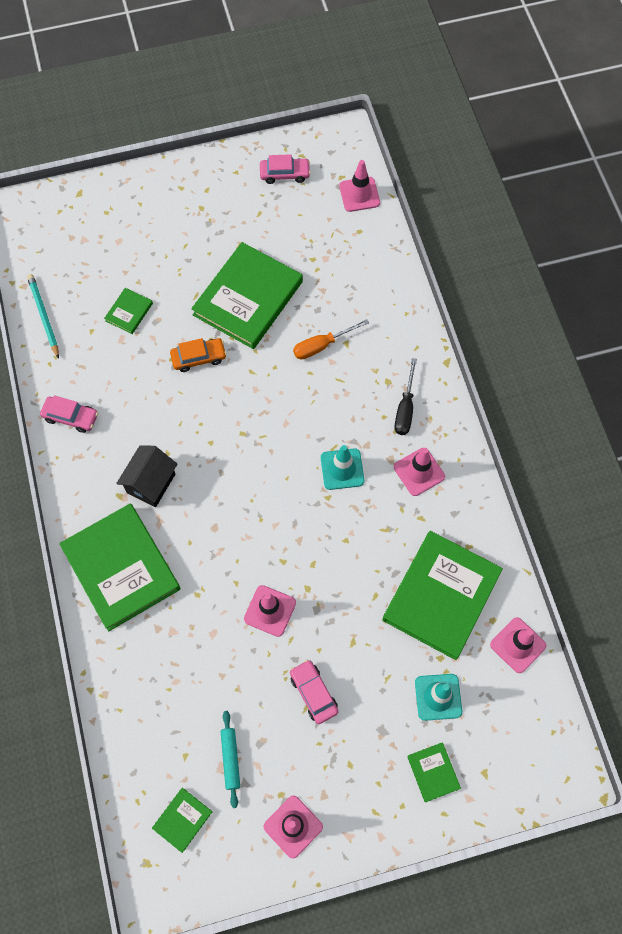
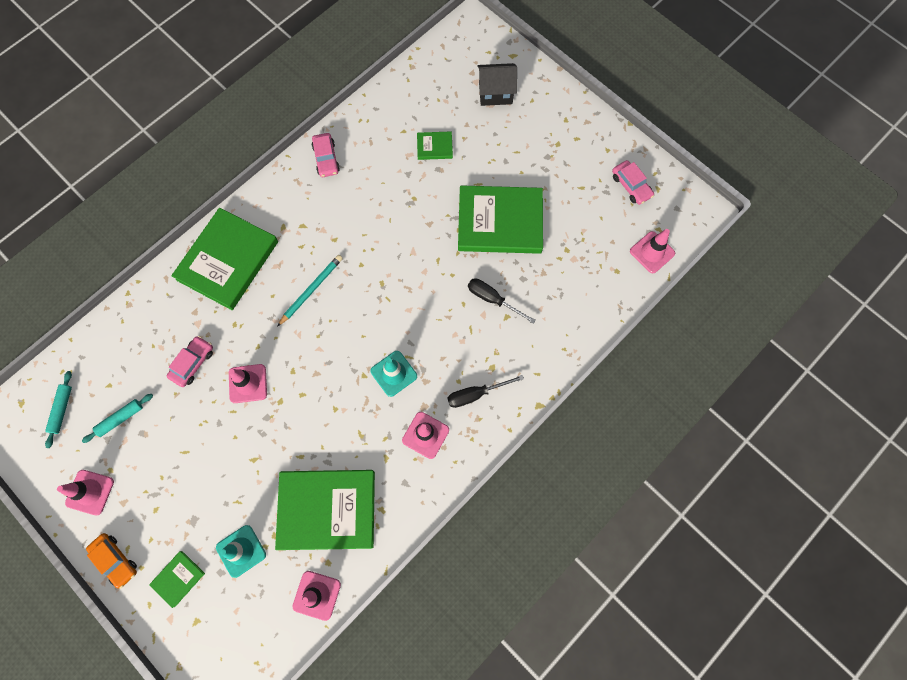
camera: 60 degrees right, 5 degrees up
(44, 316) = (396, 94): turquoise pencil -> turquoise pencil (311, 290)
(151, 483) = (304, 242): black house -> black house (495, 93)
(182, 819) = (62, 410): green book -> turquoise rolling pin
(199, 358) = (426, 216): orange car -> orange car (115, 560)
(313, 693) = (199, 452): pink car -> pink car (193, 363)
(322, 345) = (493, 299): orange screwdriver -> black screwdriver

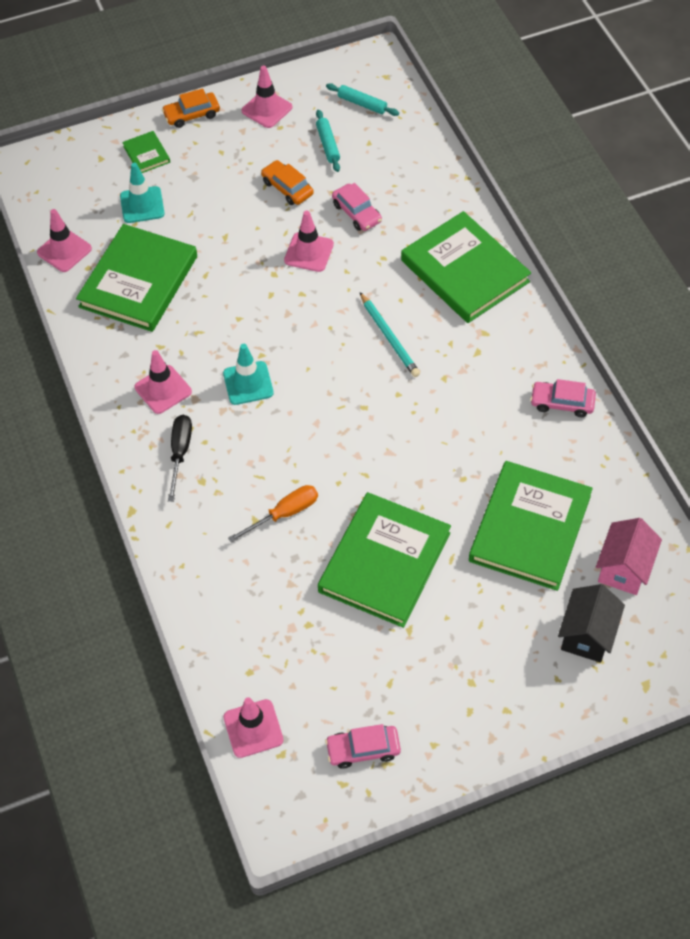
camera: 115 degrees right, 15 degrees down
(182, 431) = (287, 188): none -> orange car
(434, 147) = (529, 528): green book -> green book, size x2.29
(440, 87) = (624, 569): none -> pink house
(493, 299) = (284, 514): black screwdriver -> orange screwdriver

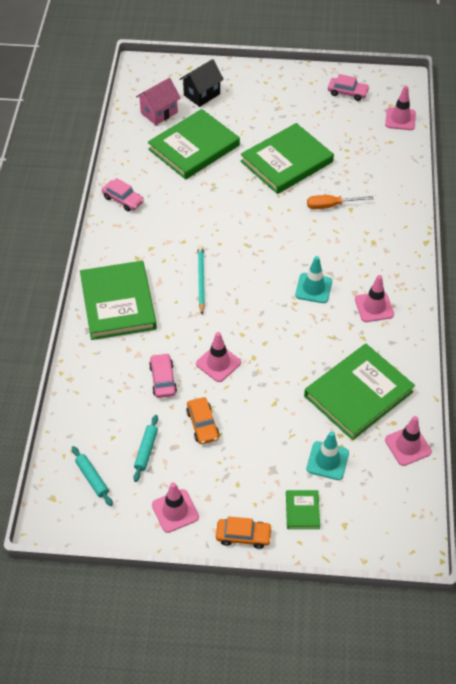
camera: 155 degrees left, 5 degrees down
(180, 453) = (380, 263): black screwdriver -> none

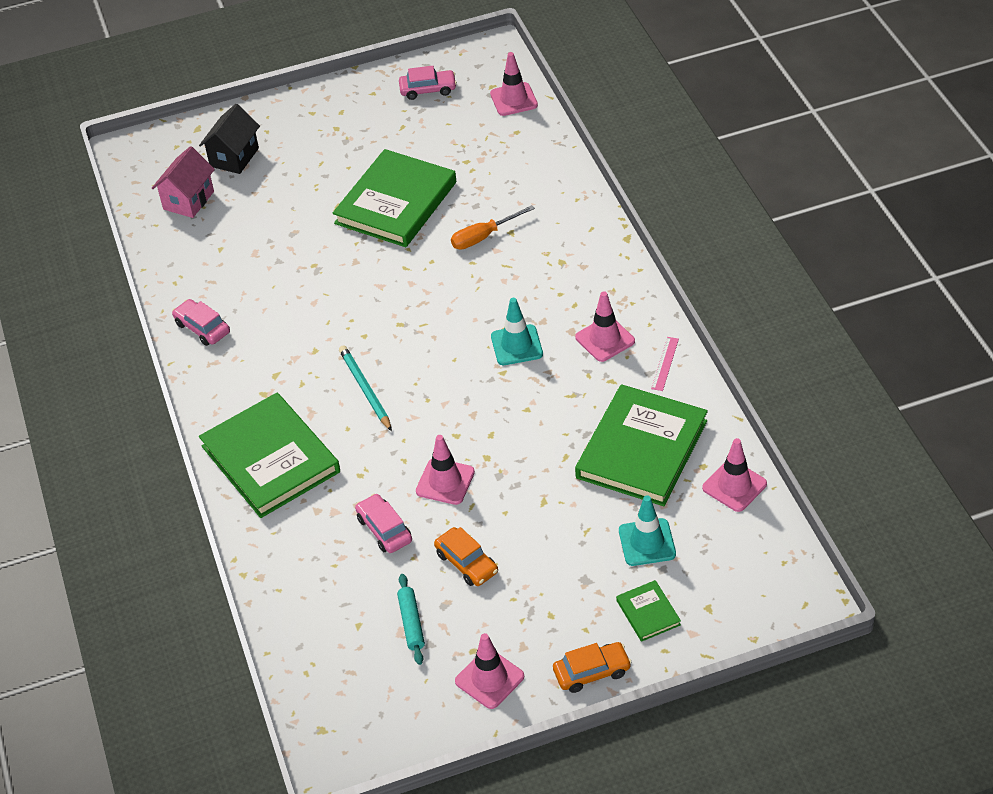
camera: 20 degrees left, 5 degrees down
(92, 478) = (360, 685): turquoise rolling pin -> none
(123, 200) = (202, 328): pink car -> pink car turned 150 degrees counterclockwise
(194, 147) = (262, 228): green book -> none
(405, 340) = (665, 363): none -> pink ruler

